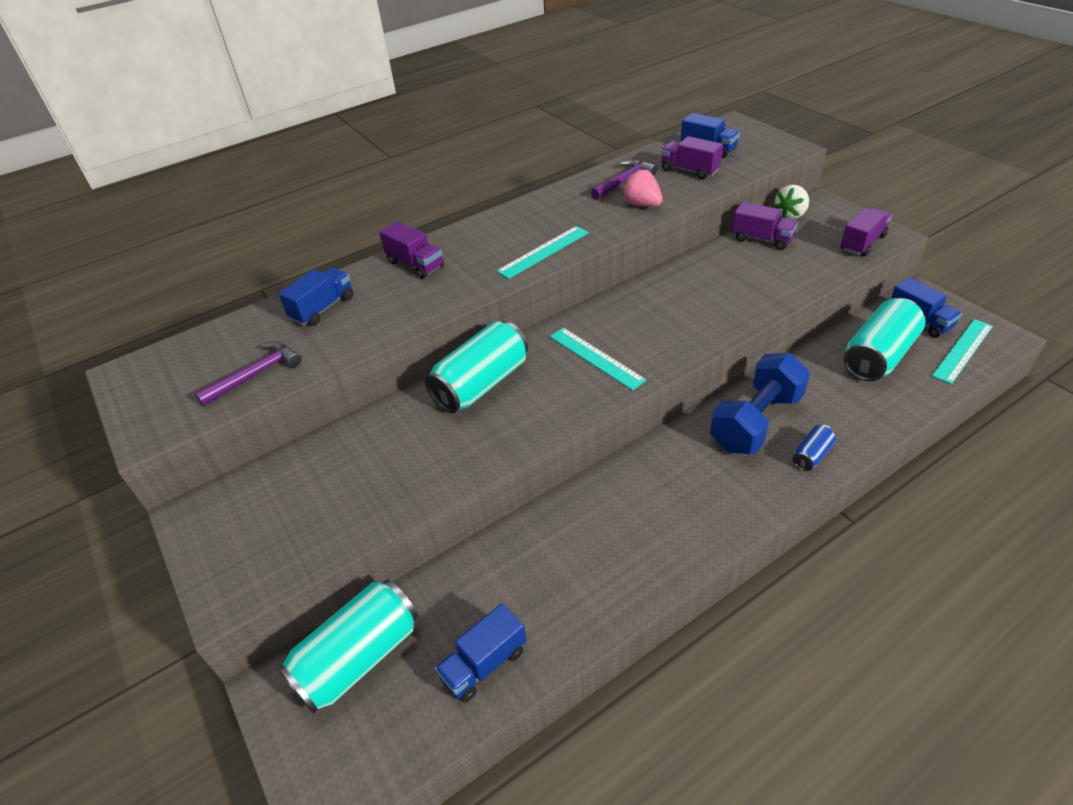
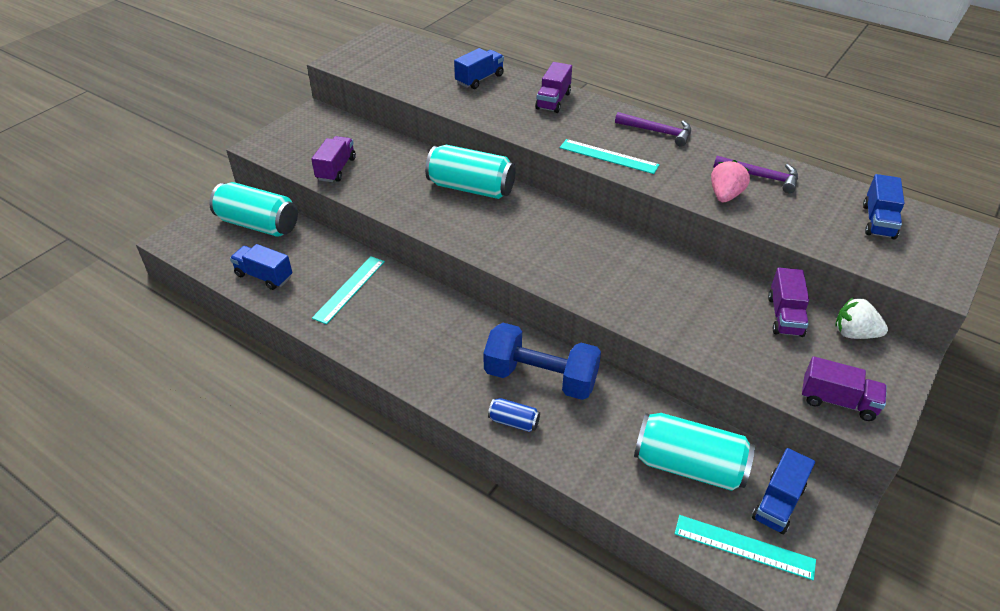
camera: 65 degrees right, 0 degrees up
(255, 375) = (401, 77): purple hammer -> purple hammer (657, 132)
(323, 308) = (479, 79): blue truck -> blue truck turned 60 degrees counterclockwise
(596, 358) = (529, 238): turquoise ruler -> turquoise ruler (349, 289)
(689, 170) = (818, 215): purple truck -> purple truck (336, 169)

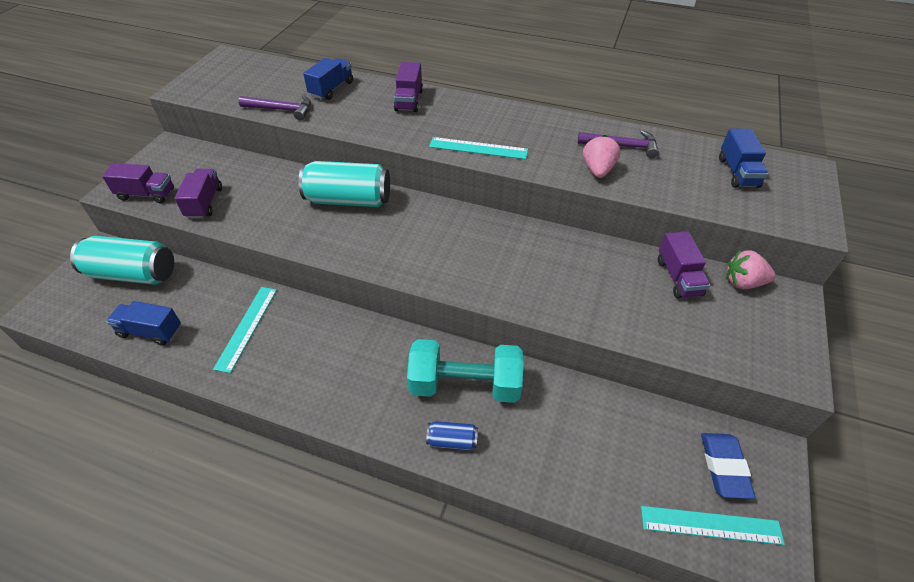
camera: 15 degrees left, 5 degrees up
(540, 378) = (465, 385): blue dumbbell -> turquoise dumbbell
(657, 132) = (515, 117): purple hammer -> purple hammer (281, 110)
(689, 466) = (632, 448): turquoise can -> none
(778, 503) = (724, 467): blue truck -> blue eraser
(838, 401) = (756, 356): purple truck -> purple truck (146, 194)
(854, 333) = (743, 282): white strawberry -> pink strawberry

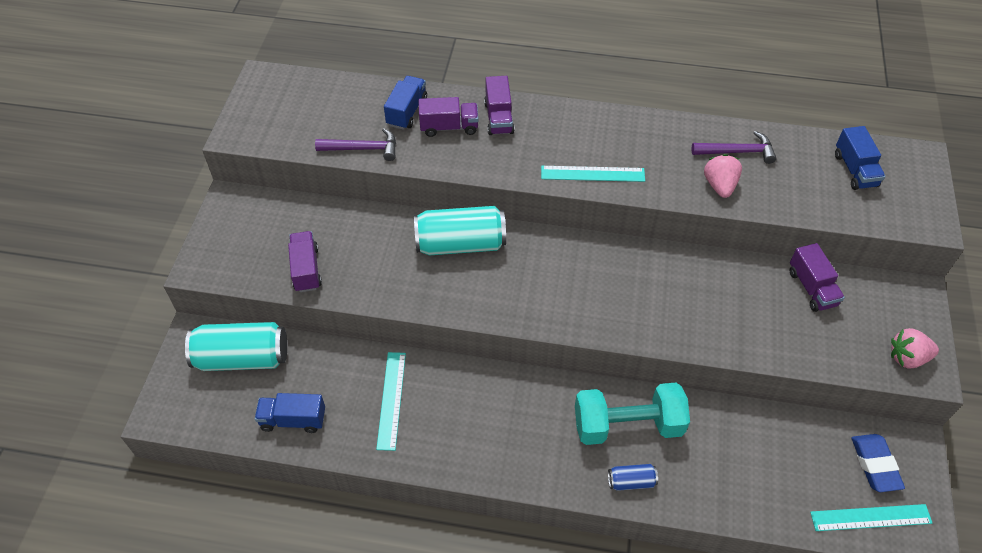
camera: 10 degrees left, 5 degrees up
(146, 194) = (236, 268): purple truck -> purple truck (449, 127)
(743, 282) = (872, 285): pink strawberry -> pink strawberry (907, 357)

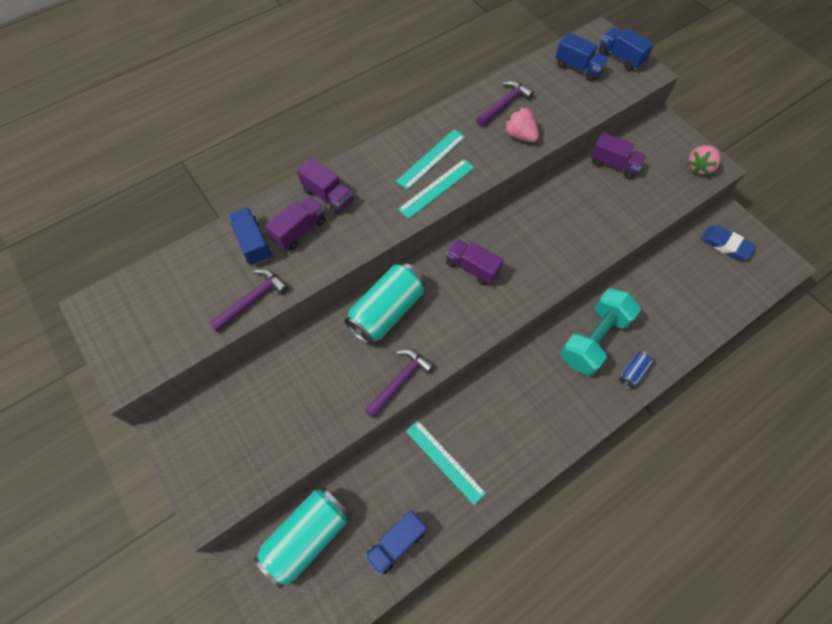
camera: 45 degrees left, 10 degrees up
(306, 269) = (298, 429): purple truck -> purple truck (472, 268)
(412, 299) = (400, 381): none -> purple hammer
(870, 517) = (754, 277): turquoise ruler -> turquoise ruler (431, 159)
(916, 190) = (620, 57): none -> blue truck

